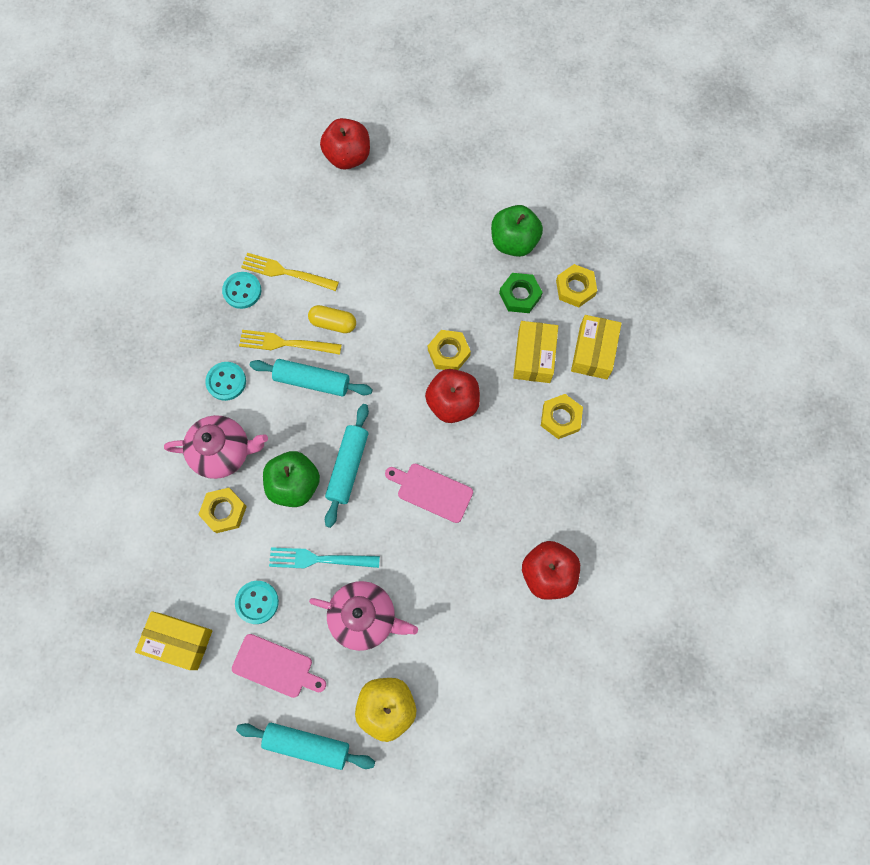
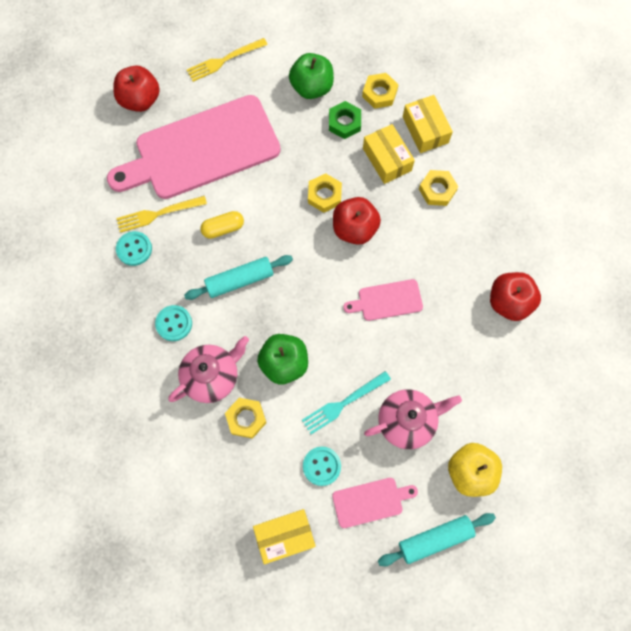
camera: 35 degrees left, 0 degrees up
(285, 343) = (198, 266): yellow fork -> yellow fork (224, 60)
(348, 467) = (314, 324): turquoise rolling pin -> none
(368, 237) = (201, 150): none -> pink cutting board

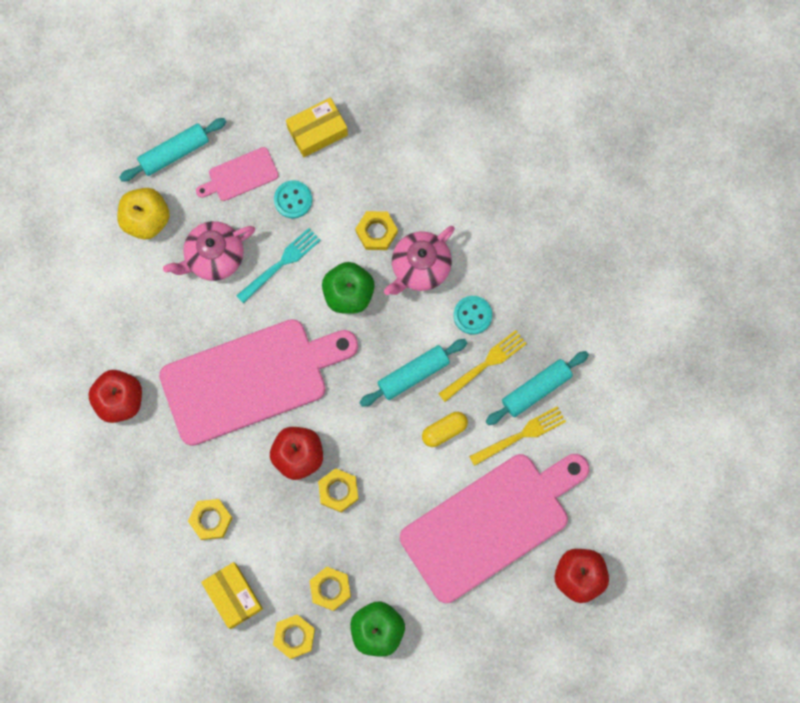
camera: 170 degrees right, 5 degrees up
(134, 249) = (536, 390): turquoise button -> turquoise rolling pin
(224, 60) = (491, 649): yellow fork -> yellow fork (485, 364)
(344, 122) = (330, 589): green nut -> yellow nut
(387, 159) = (273, 549): yellow box -> none
(387, 300) = (251, 379): pink cutting board -> pink cutting board, size x2.33

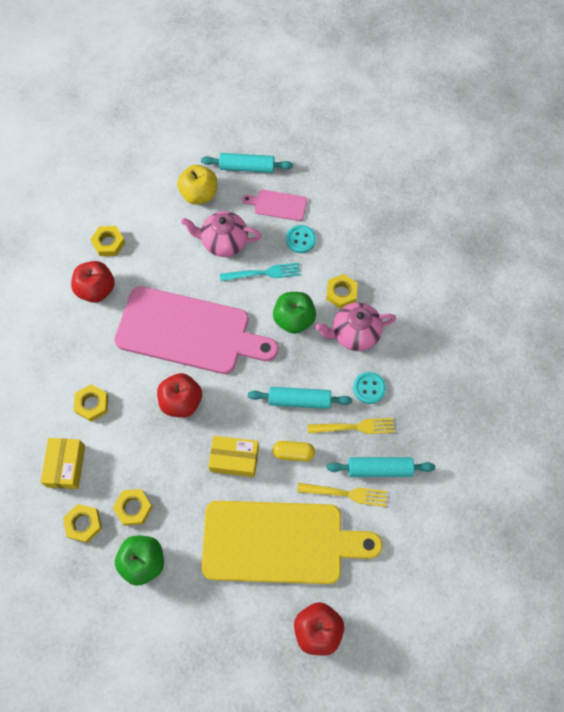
camera: 35 degrees right, 10 degrees down
(317, 131) = (347, 209): yellow box -> yellow box (234, 459)
(338, 491) = (190, 444): yellow nut -> yellow nut (108, 243)
(491, 523) = (280, 542): pink cutting board -> yellow cutting board

